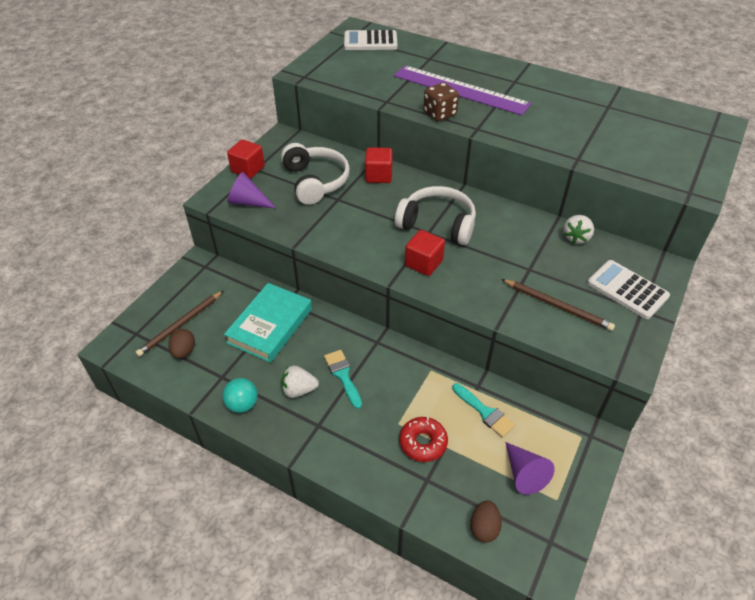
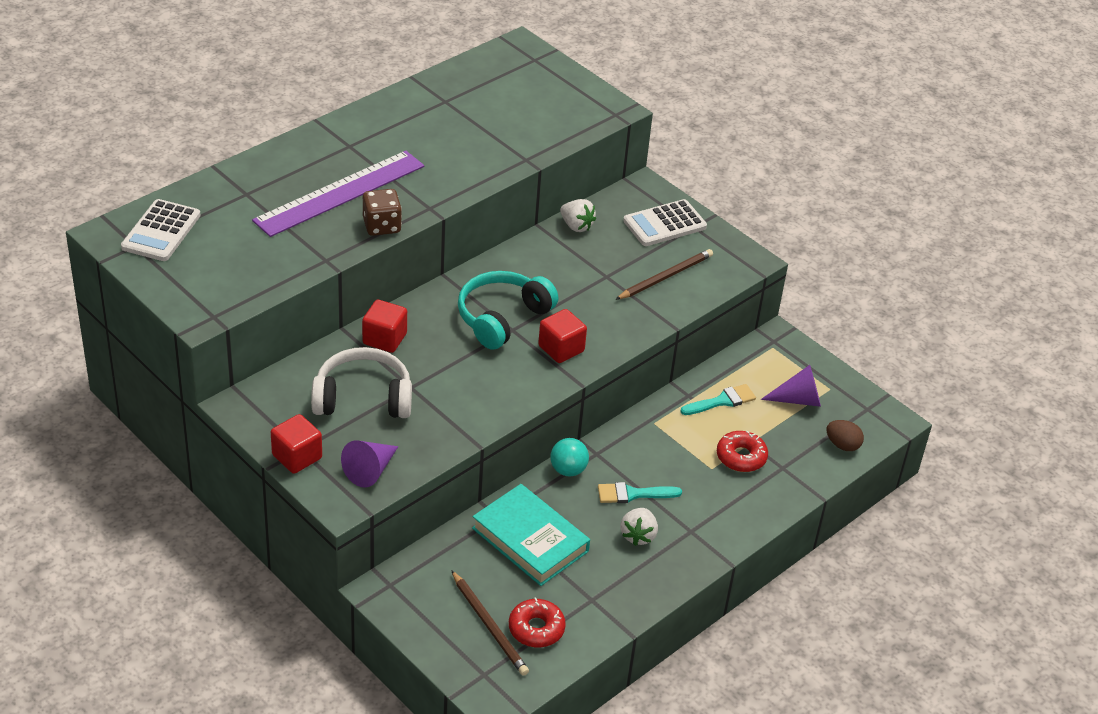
camera: 75 degrees left, 5 degrees down
(184, 351) = (536, 629): brown egg -> red donut
(242, 404) = (639, 588): turquoise ball -> turquoise ball (568, 470)
(437, 224) = (502, 318): white headphones -> turquoise headphones

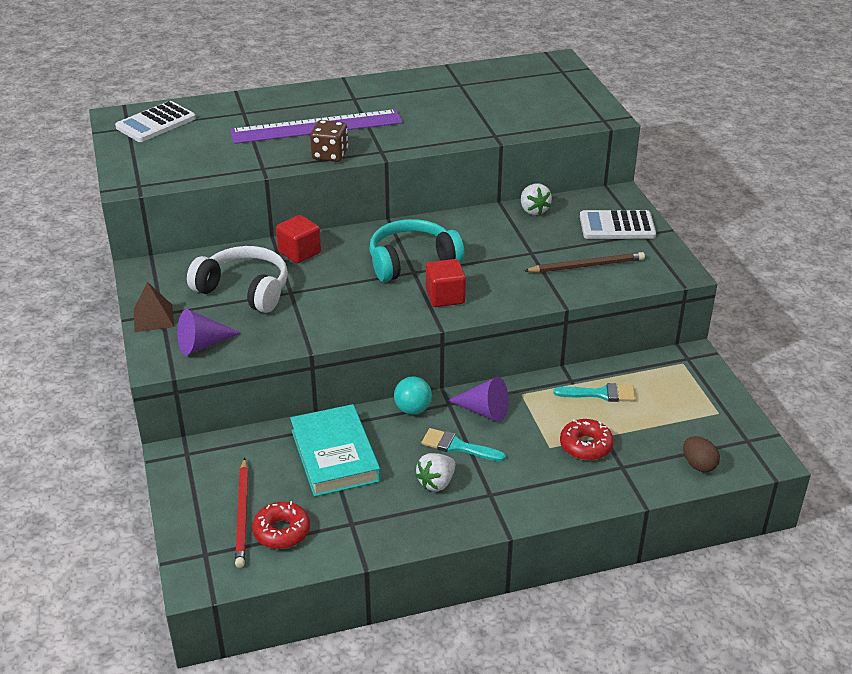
camera: 30 degrees right, 5 degrees down
(297, 457) = (153, 318): red cube -> brown pyramid
(489, 626) = (242, 515): brown pencil -> red pencil
(798, 399) = (678, 413): purple cone -> purple cone (483, 411)

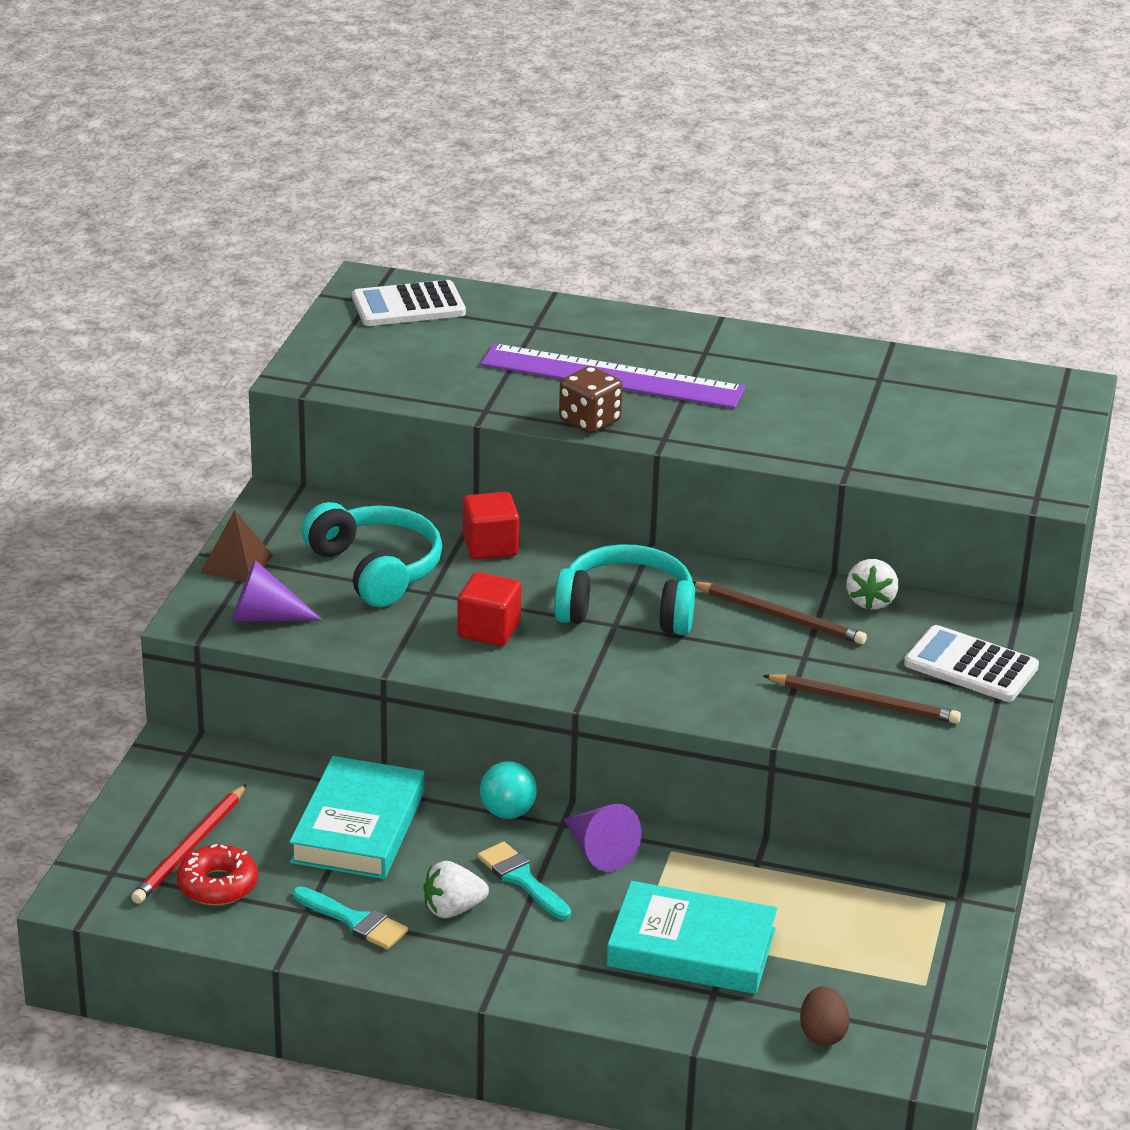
camera: 30 degrees right, 5 degrees down
(244, 290) = (375, 569): white headphones -> turquoise headphones
(445, 297) = (623, 671): red cube -> red cube (489, 630)
(496, 235) = (780, 616): none -> brown pencil
(586, 446) = (691, 947): red donut -> turquoise book
(600, 394) = (780, 893): turquoise brush -> turquoise brush (354, 921)

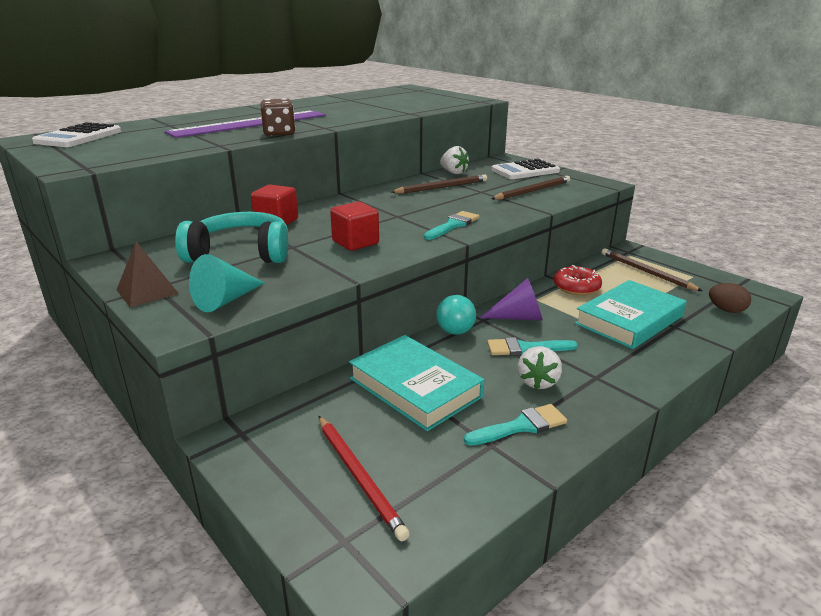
camera: 55 degrees left, 5 degrees down
(217, 885) = (421, 479): red donut -> red donut (576, 287)
(265, 617) = (226, 300): purple cone -> turquoise cone
(626, 610) = (389, 210): turquoise headphones -> none
(629, 680) = (453, 225): none -> turquoise brush
(888, 933) = (646, 272): none -> brown pencil

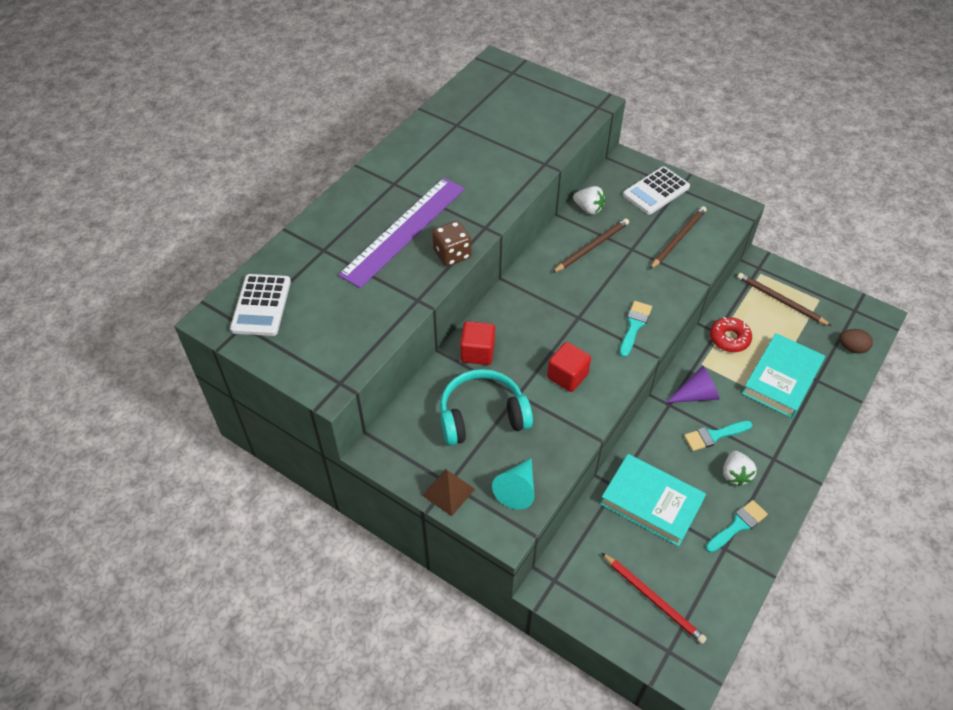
camera: 15 degrees left, 25 degrees up
(455, 331) = (653, 426): turquoise ball -> none

